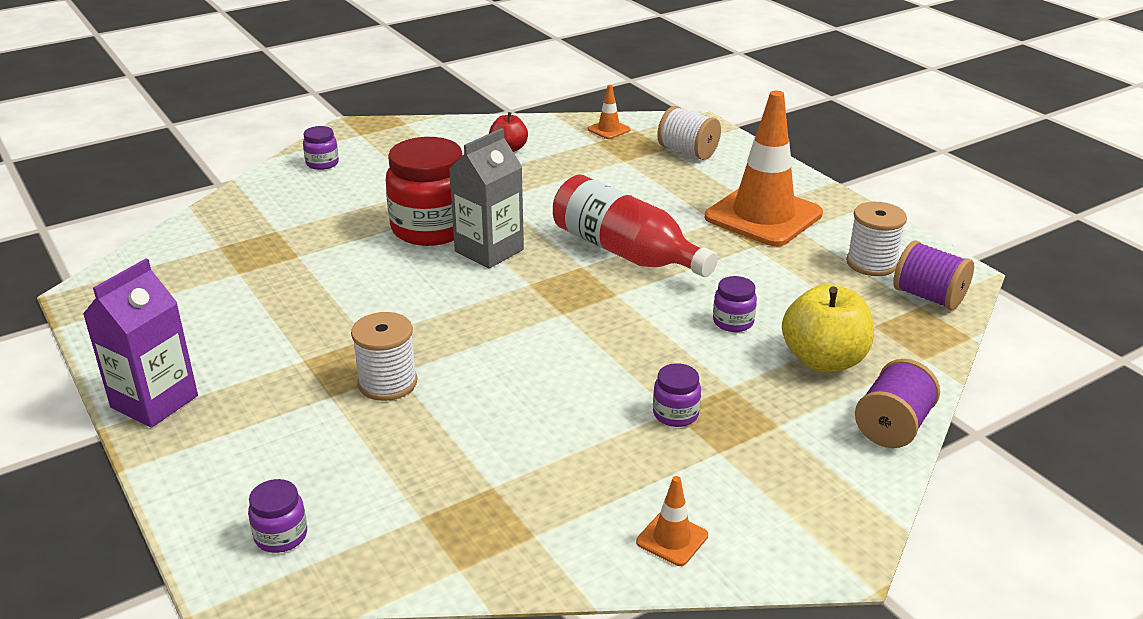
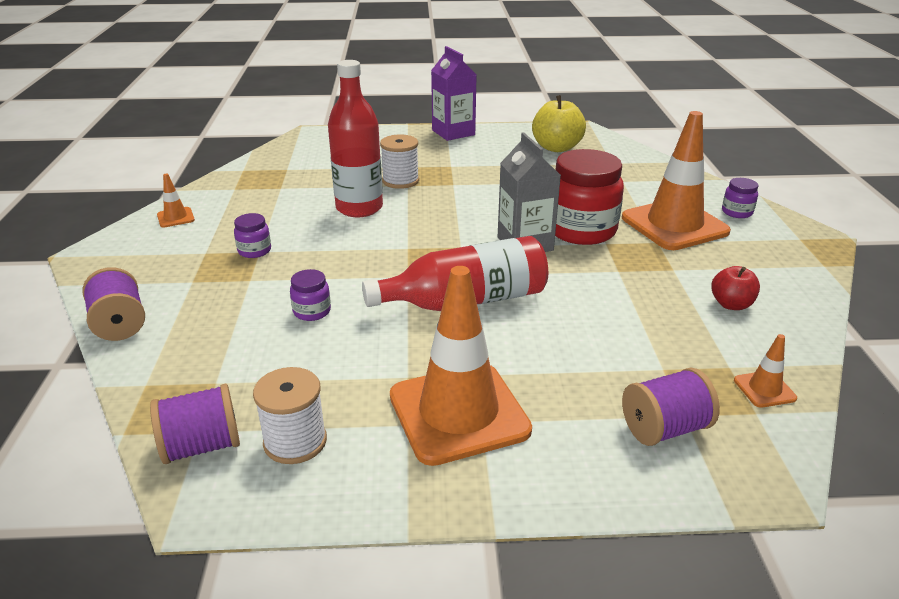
camera: 120 degrees right, 0 degrees up
(281, 536) = (319, 143): purple jar -> none
(377, 187) = (674, 225): none -> orange traffic cone
(498, 383) = (359, 208): none -> red bottle
(687, 152) = (664, 428): white spool -> purple spool
(823, 360) = (216, 331): yellow apple -> yellow apple (556, 148)

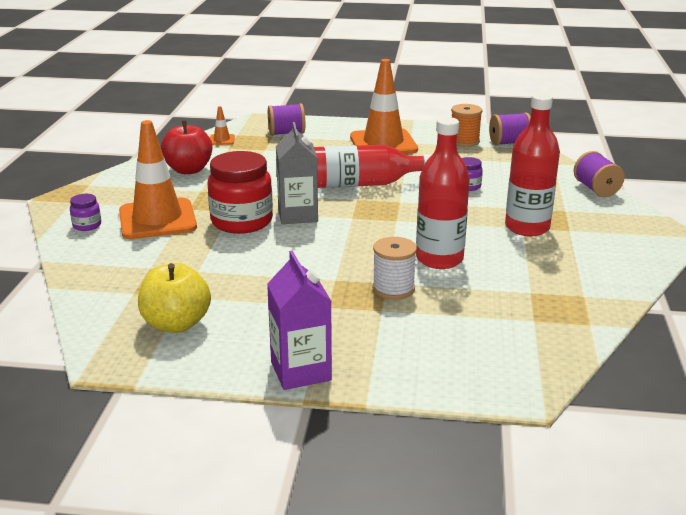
camera: 170 degrees left, 5 degrees down
(175, 217) = (622, 264): orange traffic cone -> none
(254, 251) = (527, 227): purple jar -> red bottle
(295, 441) = (464, 141): white spool -> orange spool
(731, 304) = (188, 170): red apple -> red apple, size x1.70

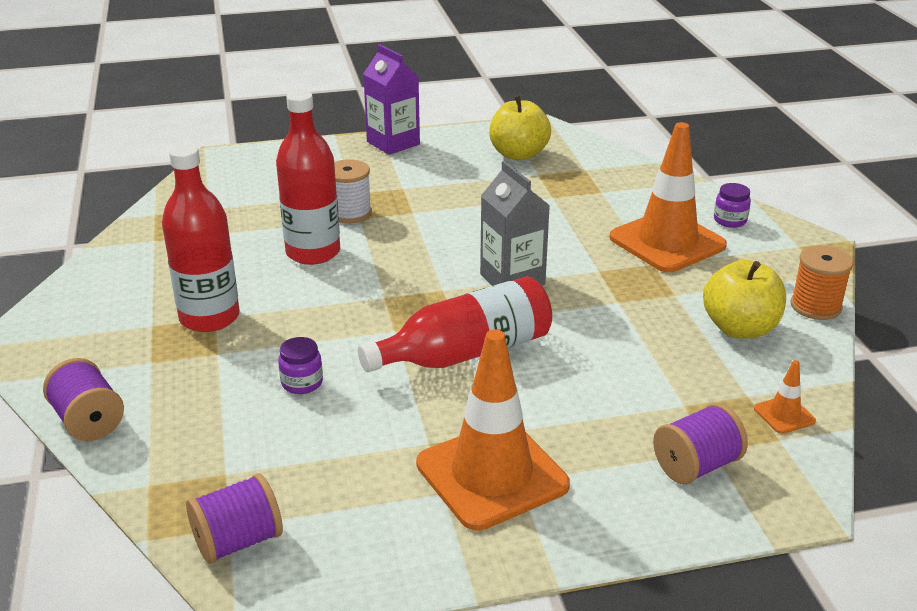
camera: 160 degrees right, 5 degrees up
(188, 170) = (739, 328): red apple -> yellow apple
(242, 222) = (569, 257): red jar -> none
(464, 141) = (334, 524): orange spool -> orange spool (815, 306)

